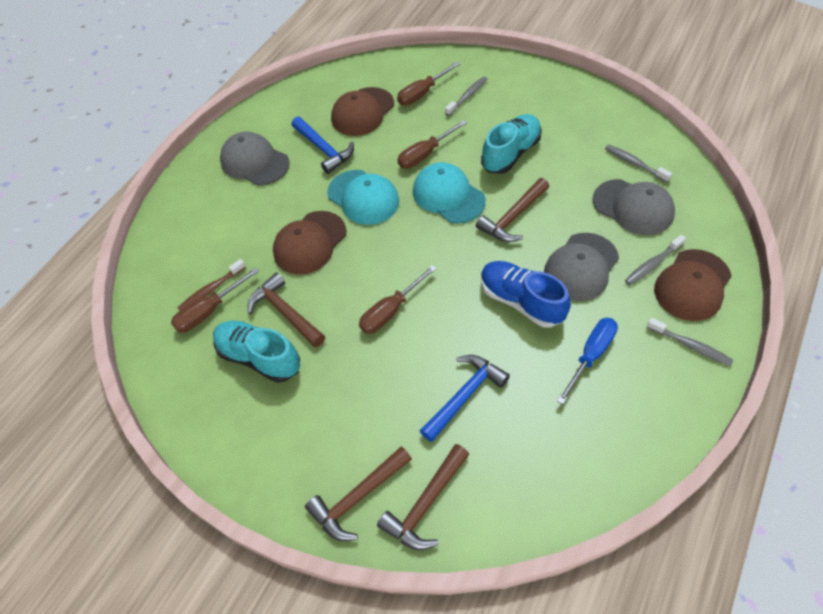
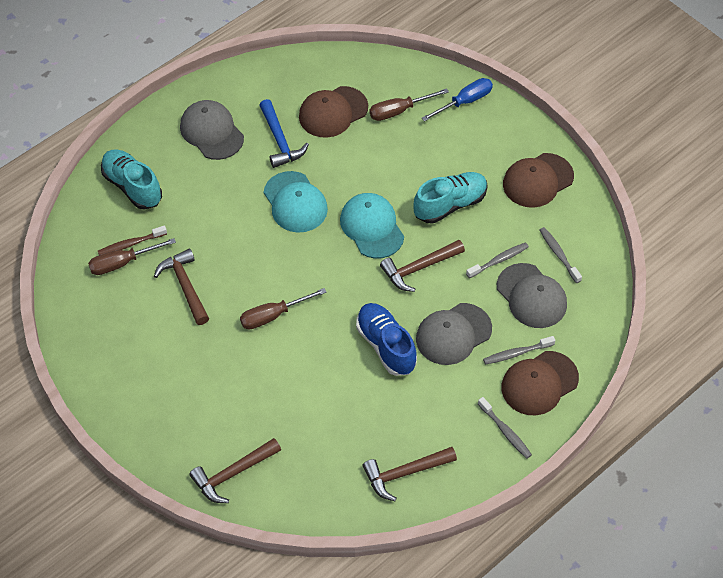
camera: 15 degrees right, 0 degrees up
(259, 357) = (150, 317): turquoise shoe -> turquoise shoe (132, 186)
(310, 243) = (230, 230): brown cap -> brown cap (537, 180)
(358, 497) = (184, 451): brown hammer -> brown hammer (405, 473)
(425, 154) = (370, 178): brown screwdriver -> none
(464, 396) = (300, 406): blue hammer -> none
(467, 96) = (441, 129): grey toothbrush -> grey toothbrush (499, 260)
(590, 355) = (419, 410): blue screwdriver -> blue screwdriver (464, 102)

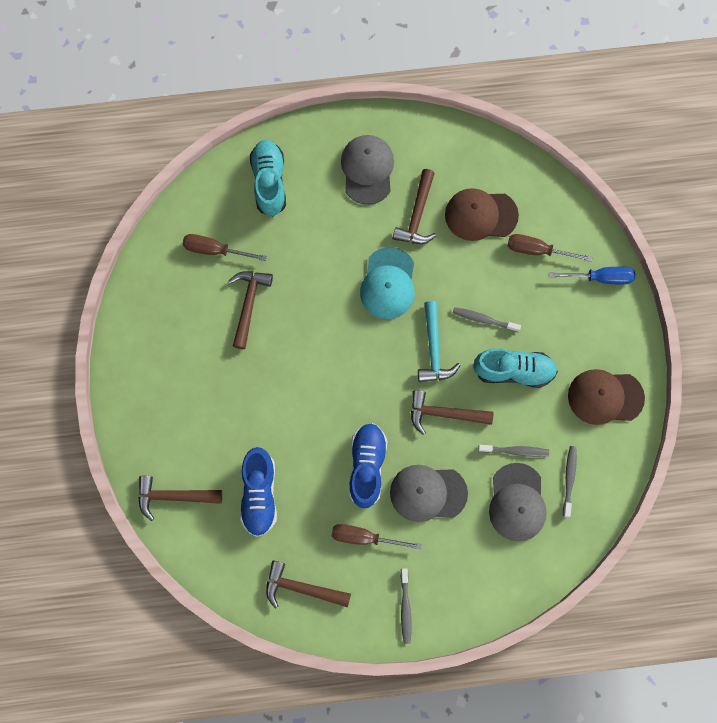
camera: 35 degrees right, 20 degrees up
(130, 244) = (232, 236): brown toothbrush -> none
(273, 315) = (298, 378): brown screwdriver -> brown screwdriver (364, 537)
(280, 140) = (417, 215): blue hammer -> brown hammer
(309, 424) = (259, 494): none -> blue shoe
(372, 227) = (433, 349): turquoise cap -> turquoise hammer
(516, 353) = (465, 545): grey toothbrush -> grey toothbrush (483, 319)
(539, 383) = (464, 585): brown cap -> none

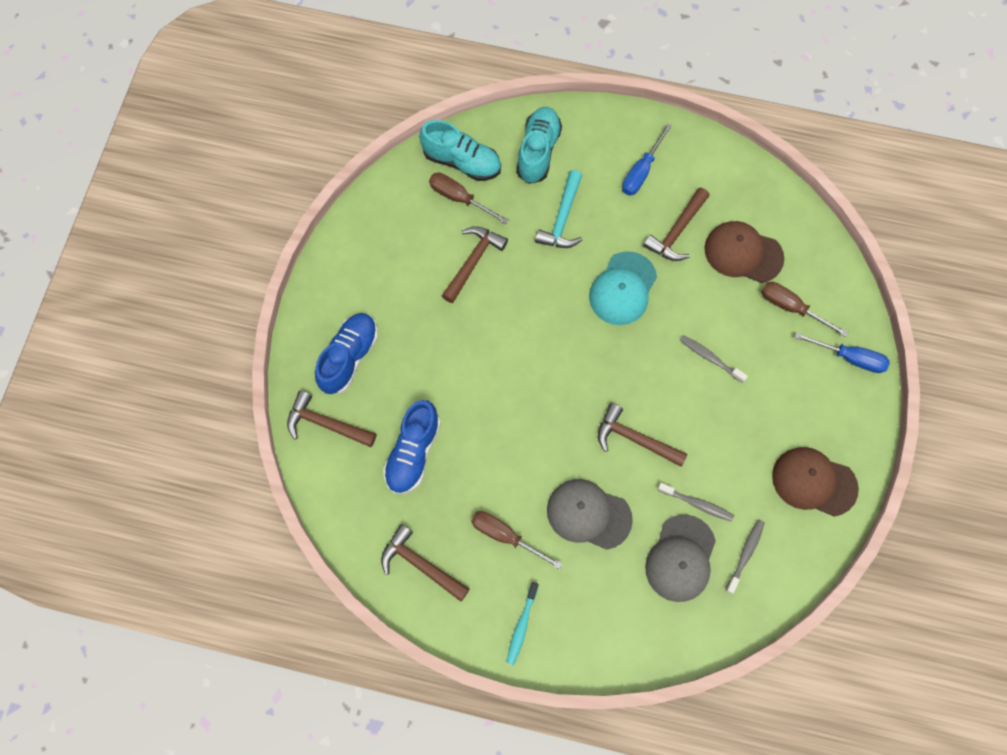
camera: 20 degrees right, 5 degrees down
(367, 170) = (641, 171): grey cap -> blue screwdriver
(367, 466) = (534, 464): blue shoe -> blue shoe (349, 357)
(405, 608) = (521, 626): grey toothbrush -> turquoise toothbrush
(433, 349) = (647, 369): turquoise hammer -> turquoise hammer (562, 218)
(513, 371) = (724, 421): turquoise shoe -> turquoise shoe (462, 161)

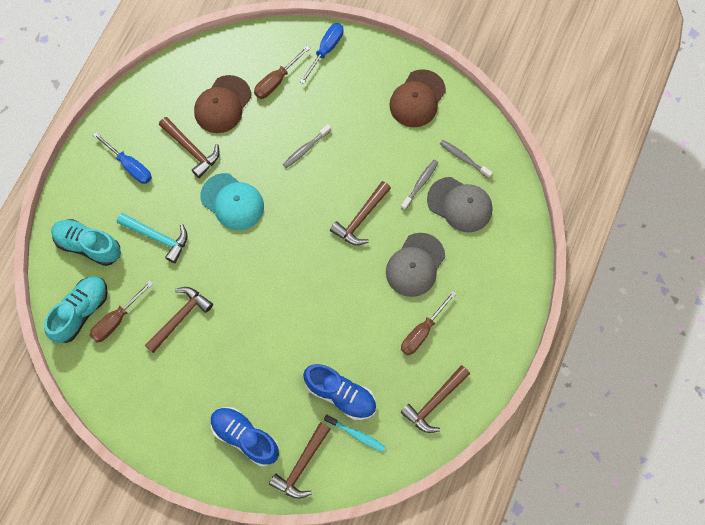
camera: 80 degrees left, 0 degrees up
(473, 262) = (180, 318): brown hammer -> brown hammer turned 90 degrees clockwise
(521, 626) = (494, 331): turquoise toothbrush -> turquoise toothbrush (356, 434)

